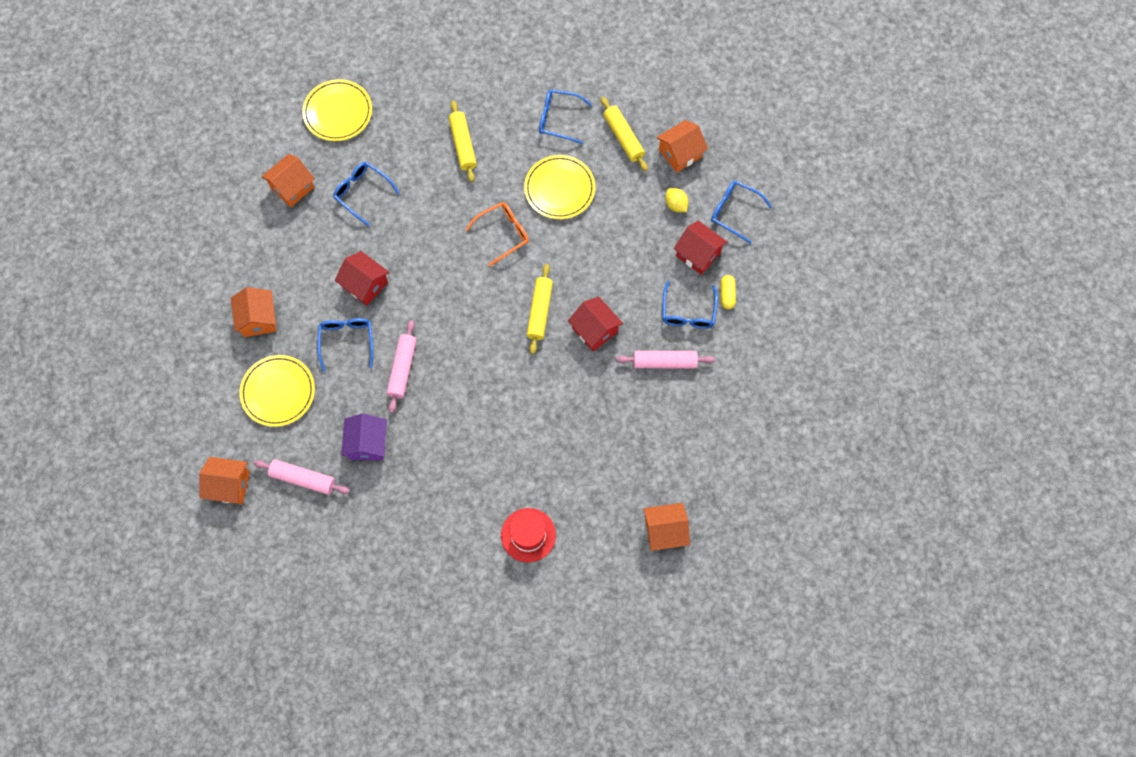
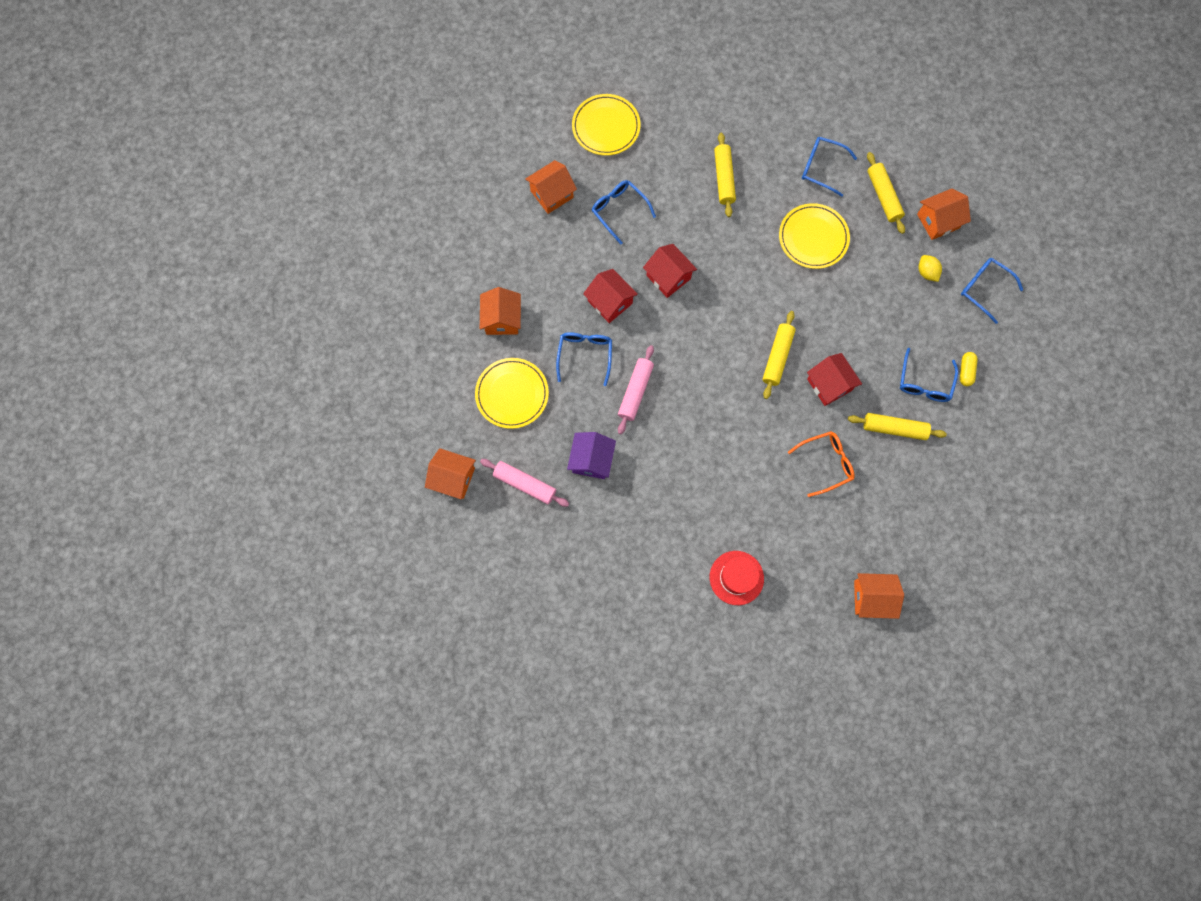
camera: 10 degrees right, 5 degrees up
(503, 234) = (751, 274): orange glasses -> orange glasses (825, 463)
(664, 362) = (894, 428): pink rolling pin -> yellow rolling pin
(698, 254) = (942, 325): red house -> red house (668, 277)

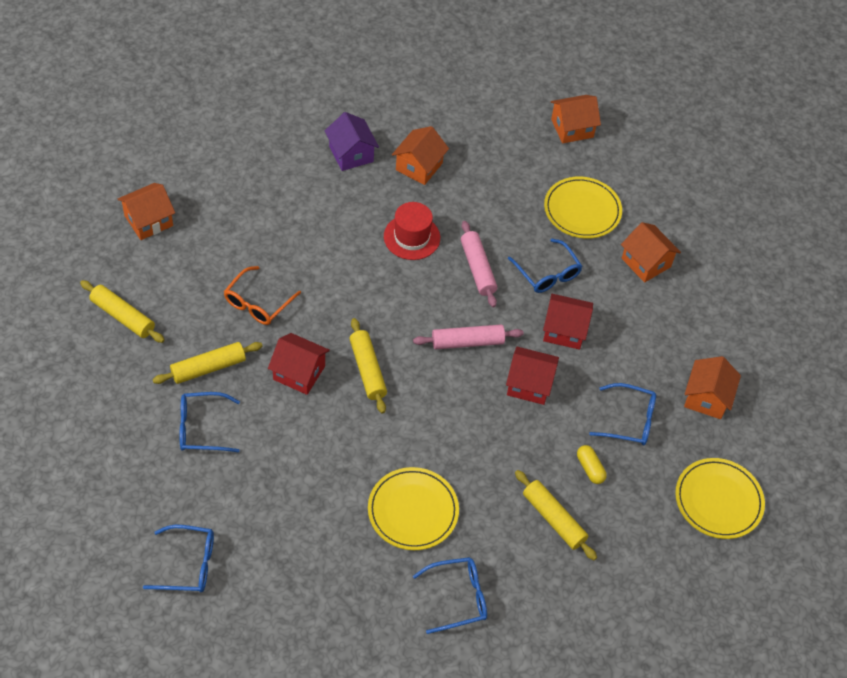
camera: 140 degrees right, 20 degrees down
(525, 484) = (511, 153): pink rolling pin -> pink rolling pin (467, 342)
(591, 460) = (471, 197): purple house -> purple house (351, 154)
(736, 577) = (280, 177): red hat -> red hat (412, 237)
(883, 196) = (366, 606): yellow rolling pin -> yellow rolling pin (123, 316)
(924, 382) = (202, 428): blue glasses -> blue glasses turned 75 degrees counterclockwise
(926, 272) = (264, 545): yellow lemon -> none
(938, 221) = (285, 614): orange house -> orange house (419, 166)
(965, 371) = (163, 463): yellow capsule -> yellow capsule (590, 468)

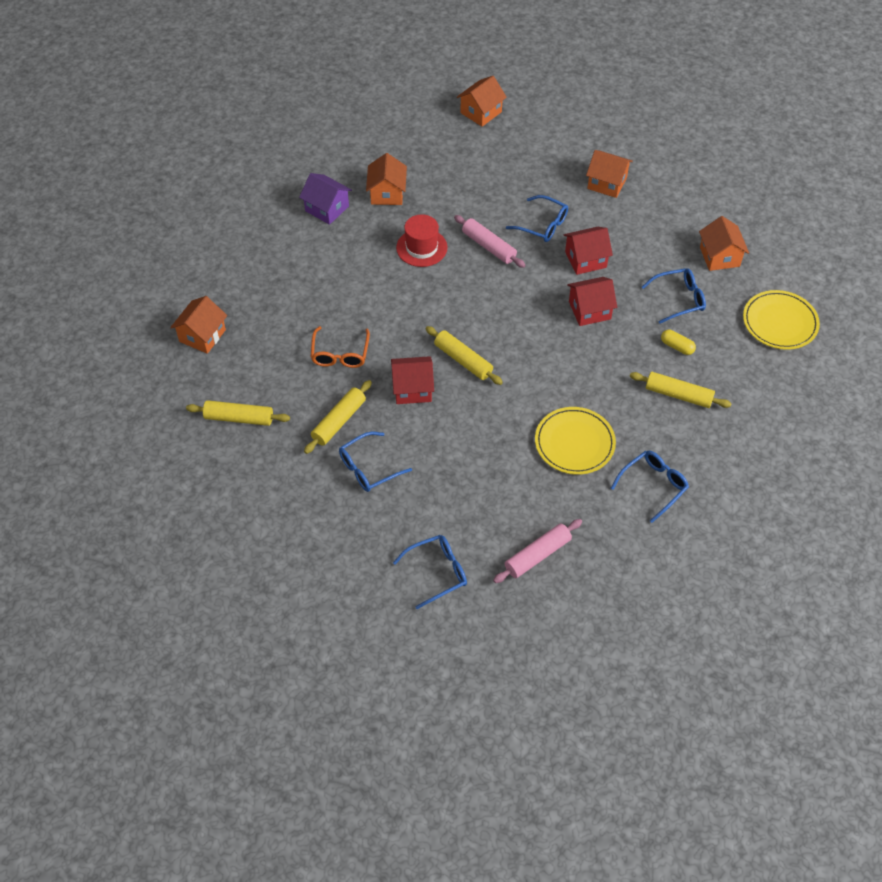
camera: 25 degrees left, 0 degrees up
(467, 342) = (522, 303): pink rolling pin -> pink rolling pin (537, 555)
(582, 210) = (533, 168): yellow plate -> none

